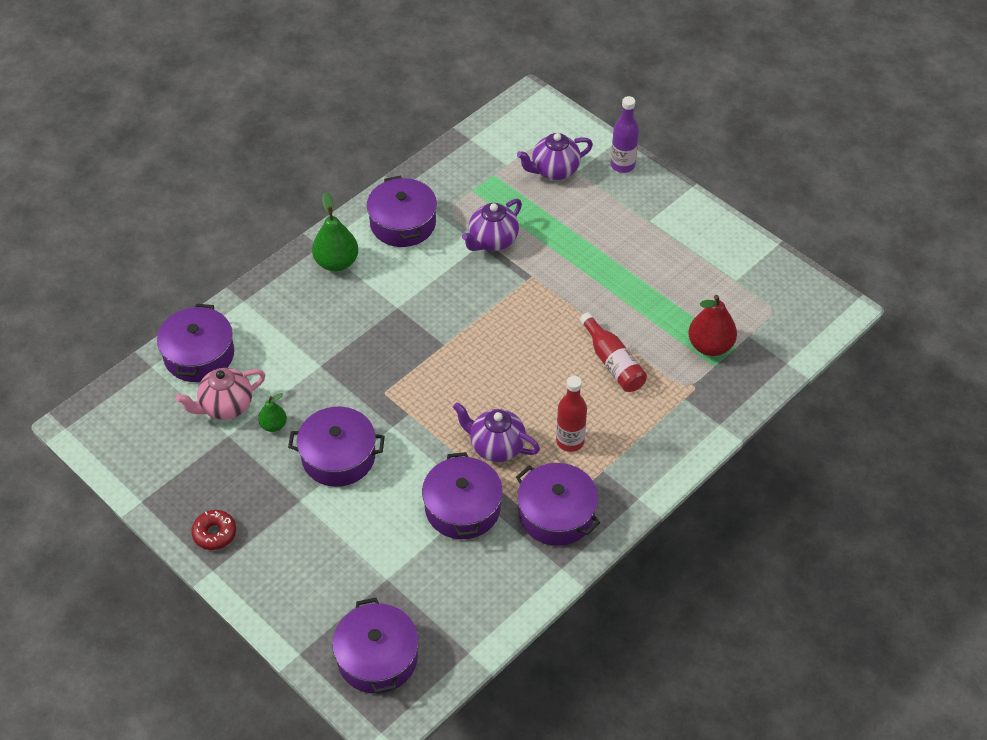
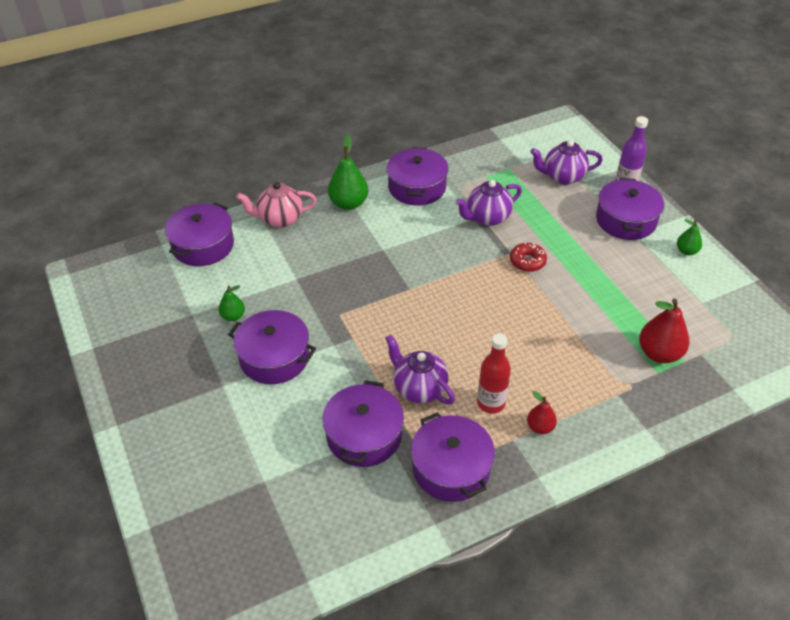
camera: 20 degrees right, 5 degrees down
(214, 533) = (136, 393): red donut -> red donut (527, 261)
(226, 406) = (202, 290): pink teapot -> pink teapot (280, 219)
(377, 658) = (218, 556): purple pot -> purple pot (626, 220)
(613, 362) = (558, 344): red bottle -> none
(623, 451) = (540, 427): none -> red pear
(705, 227) = (686, 251): none -> green pear

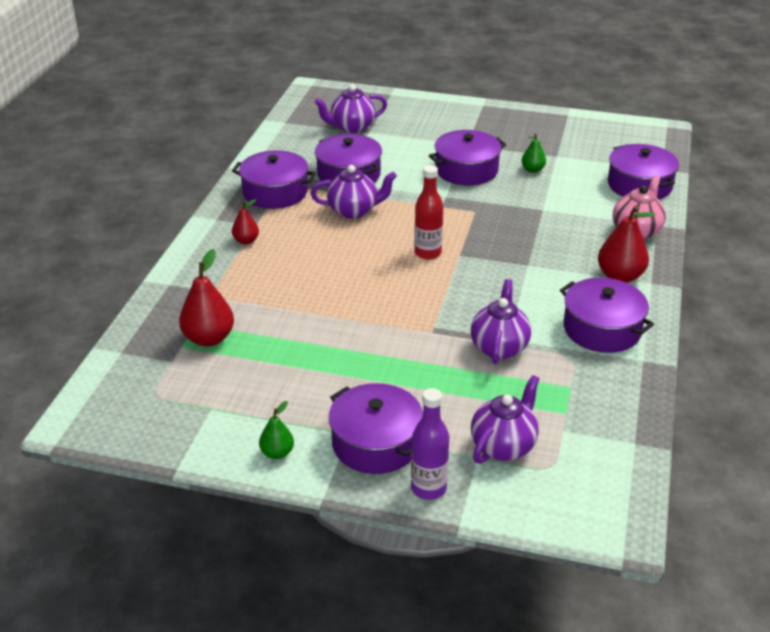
camera: 130 degrees right, 10 degrees down
(266, 504) = (351, 127): none -> purple teapot
(348, 203) = (620, 276): green pear -> red pear
(491, 403) = (296, 232): red bottle -> red bottle (427, 253)
(527, 261) = (407, 335): red donut -> none

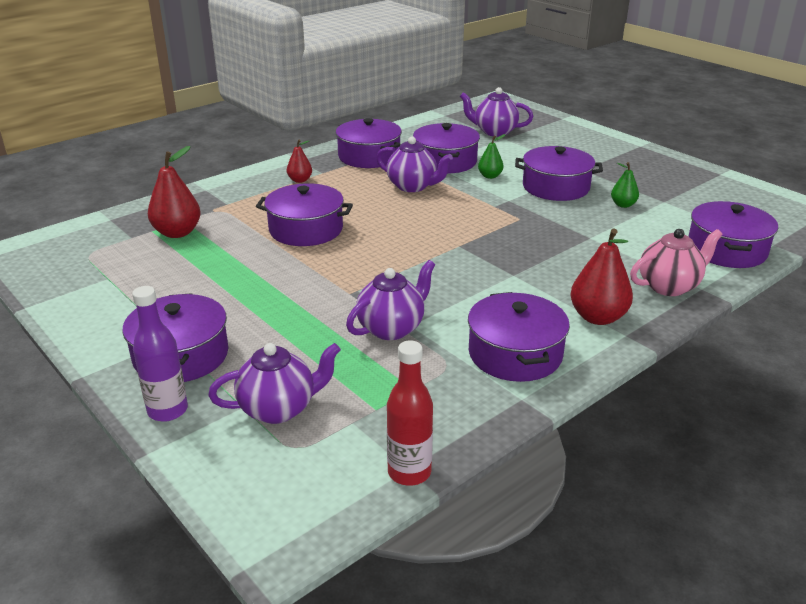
camera: 35 degrees right, 5 degrees down
(277, 453) = (102, 328): green pear -> green pear (490, 176)
(320, 289) = (306, 229): none -> purple pot
(427, 253) = (432, 235): red bottle -> red bottle (409, 472)

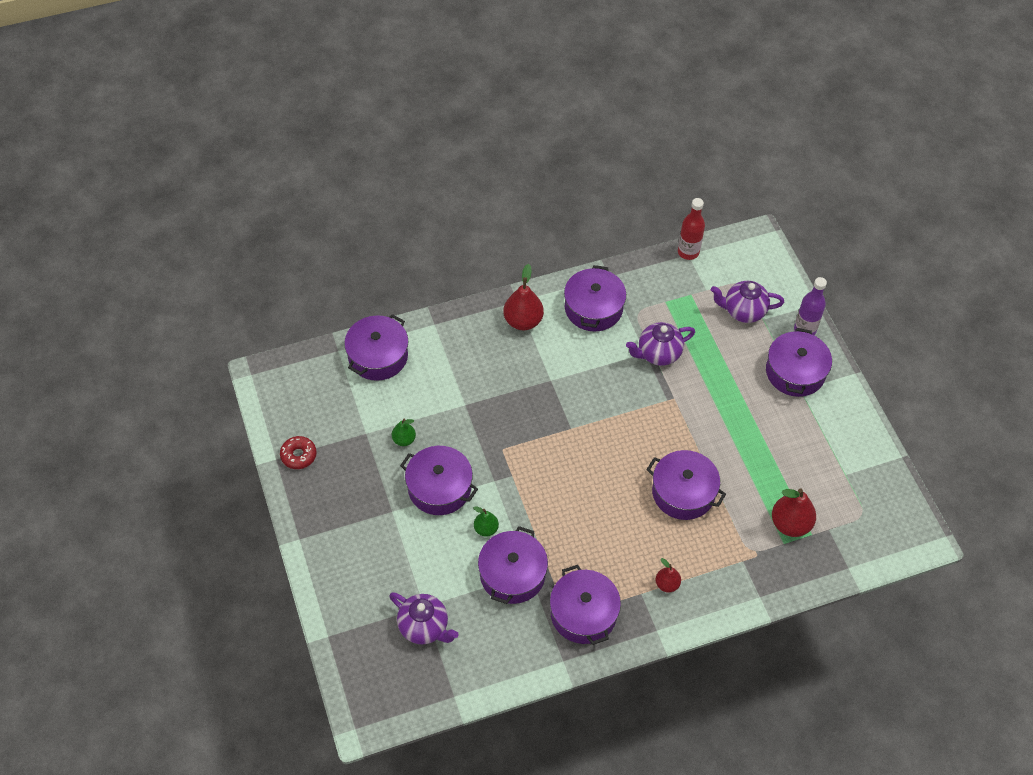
camera: 160 degrees left, 25 degrees up
(413, 186) = (566, 534): purple teapot -> none
(669, 286) = (453, 333): pink teapot -> none
(704, 179) = (298, 455): none -> red donut

